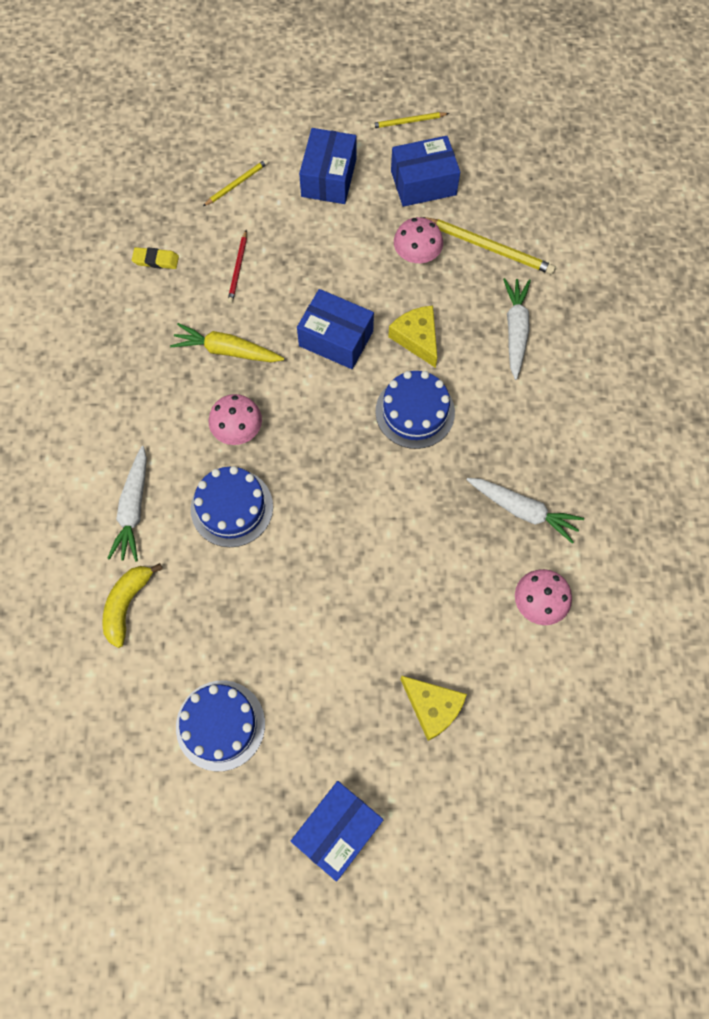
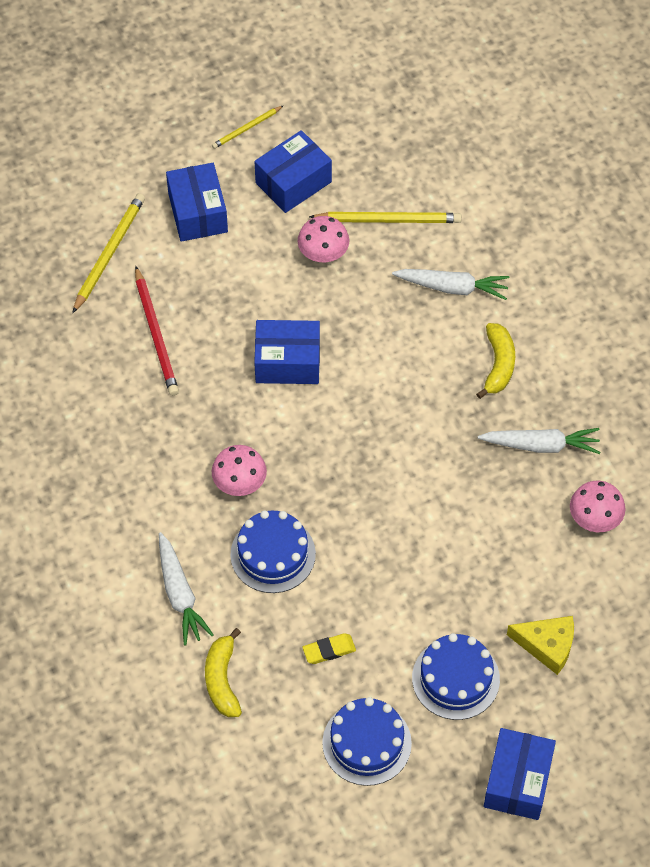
camera: 25 degrees left, 10 degrees down
(156, 260) = (69, 358): yellow eraser -> yellow eraser (329, 650)
(227, 350) = (188, 415): yellow carrot -> none
(236, 184) = (109, 253): yellow pencil -> yellow pencil, size x1.71
(238, 268) = (156, 334): red pencil -> red pencil, size x1.71
(415, 412) = (397, 399): blue cake -> blue cake (455, 678)
(417, 338) = (364, 331): yellow cheese -> none
(515, 330) = (452, 287): white carrot -> white carrot turned 120 degrees clockwise
(521, 418) = (498, 365): none -> yellow banana

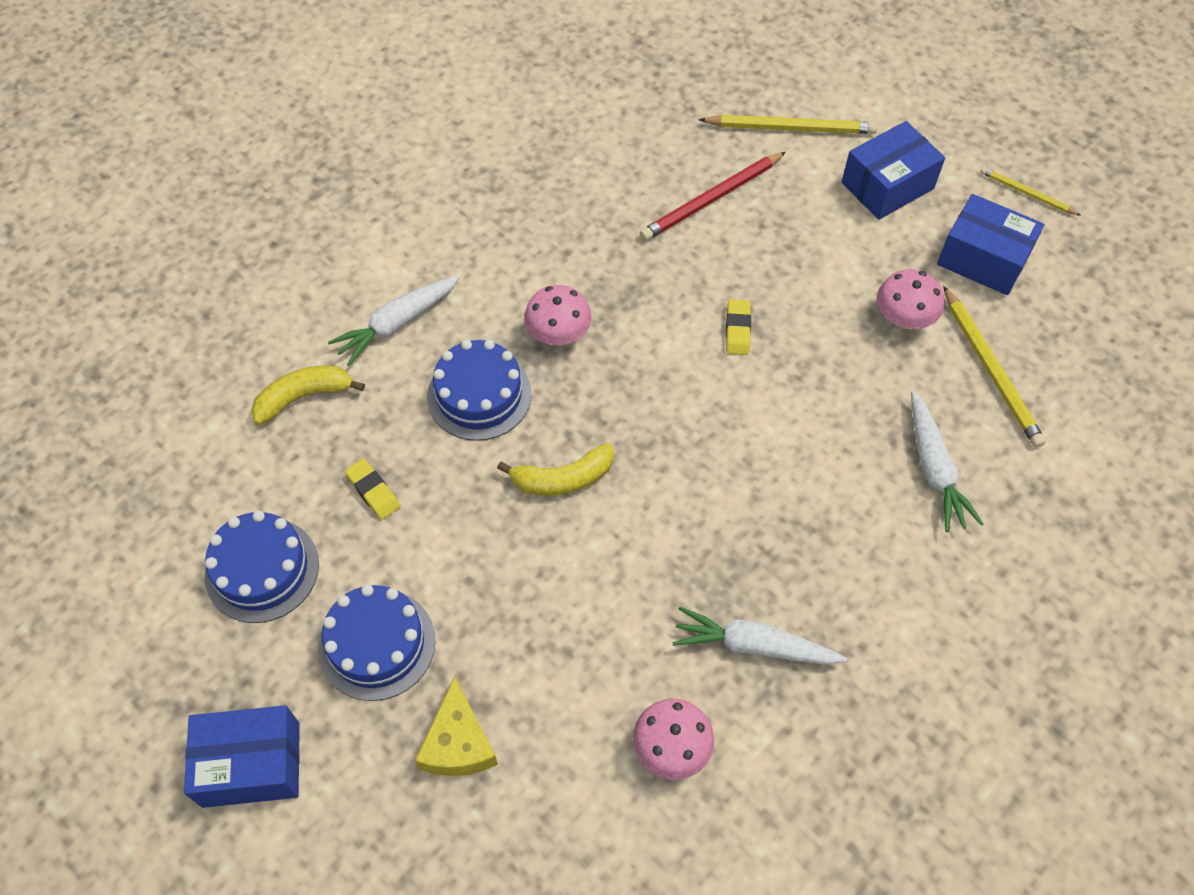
camera: 70 degrees right, 0 degrees up
(287, 362) = (737, 330): blue box -> yellow eraser
(498, 365) = (849, 557): yellow banana -> yellow banana (562, 479)
(541, 445) = (753, 645): white carrot -> white carrot turned 120 degrees clockwise

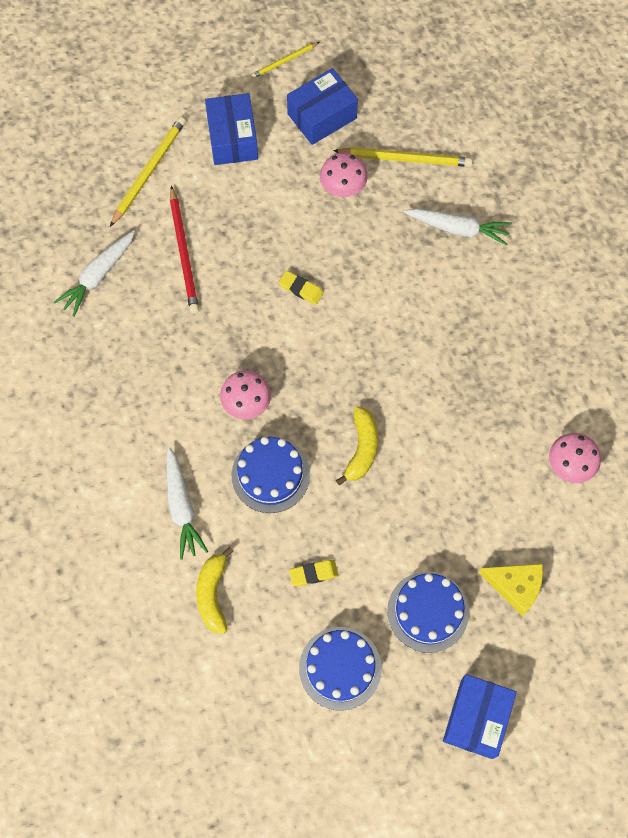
camera: 65 degrees left, 10 degrees up
(753, 645) = (526, 389): white carrot -> white carrot (98, 276)

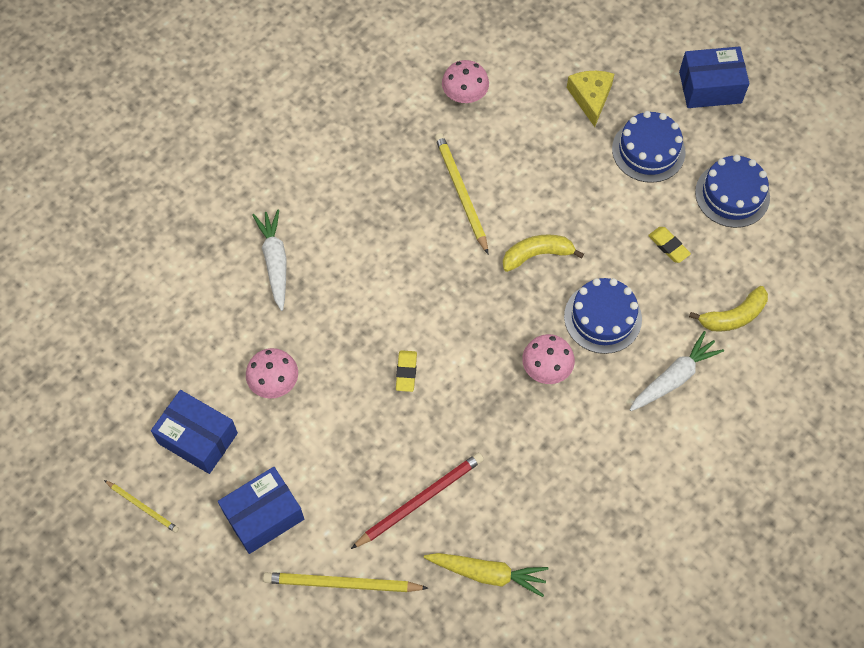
camera: 115 degrees left, 5 degrees down
(98, 276) = (487, 573): white carrot -> yellow carrot
(405, 158) = (216, 339): yellow pencil -> yellow pencil (461, 193)

